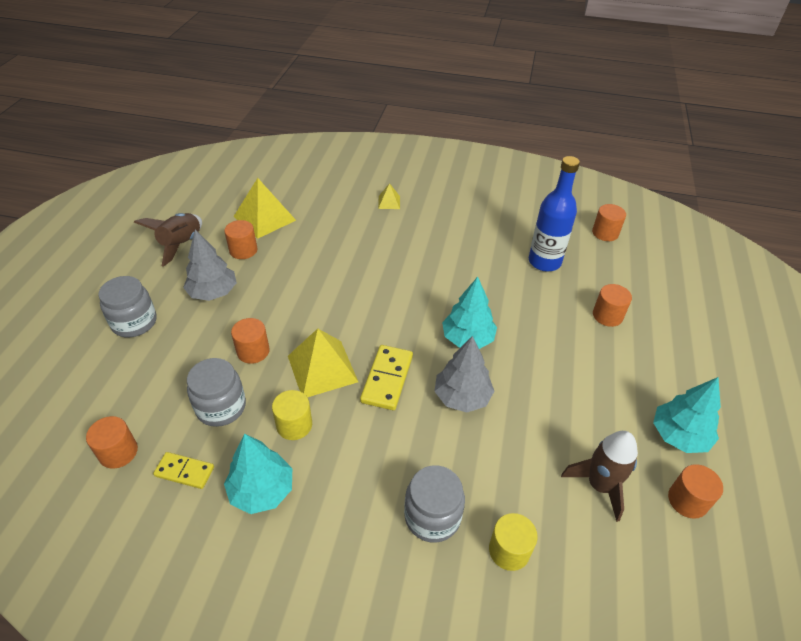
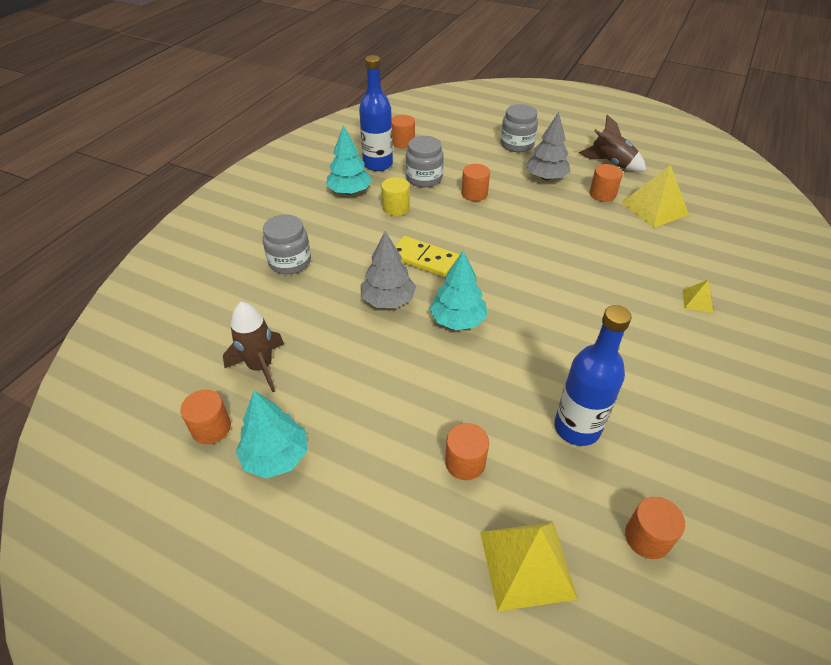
camera: 105 degrees right, 0 degrees up
(184, 471) = (378, 164): yellow domino -> blue bottle
(322, 368) = (446, 225): yellow pyramid -> yellow pyramid (527, 564)
(509, 550) = (243, 294): yellow cylinder -> none

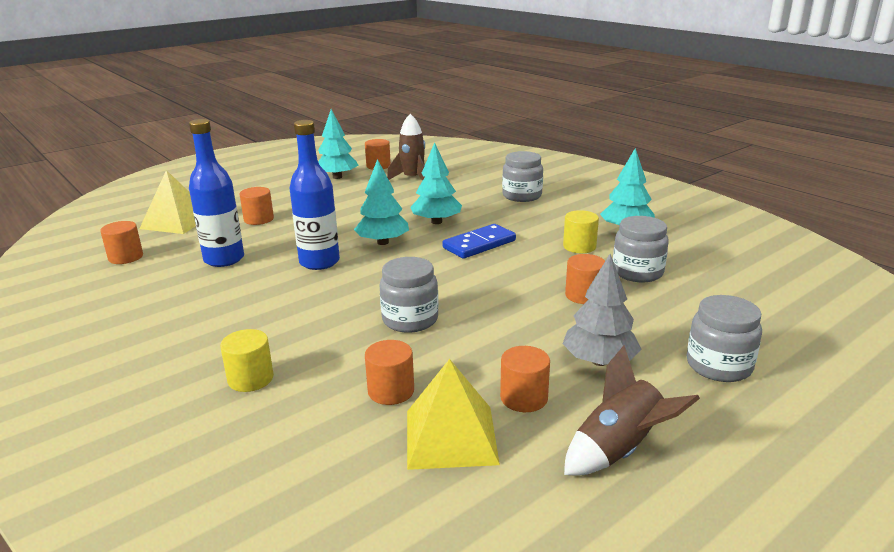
camera: 115 degrees right, 20 degrees down
(378, 164) = (684, 252): blue bottle -> blue bottle (319, 262)
(388, 300) = (436, 222): grey tree -> turquoise tree
(403, 142) = (743, 276): orange cylinder -> orange cylinder (391, 391)
(423, 259) = (479, 244): yellow domino -> blue domino
(568, 257) = (410, 319): none -> grey jar
(697, 301) = (250, 379): yellow pyramid -> yellow cylinder

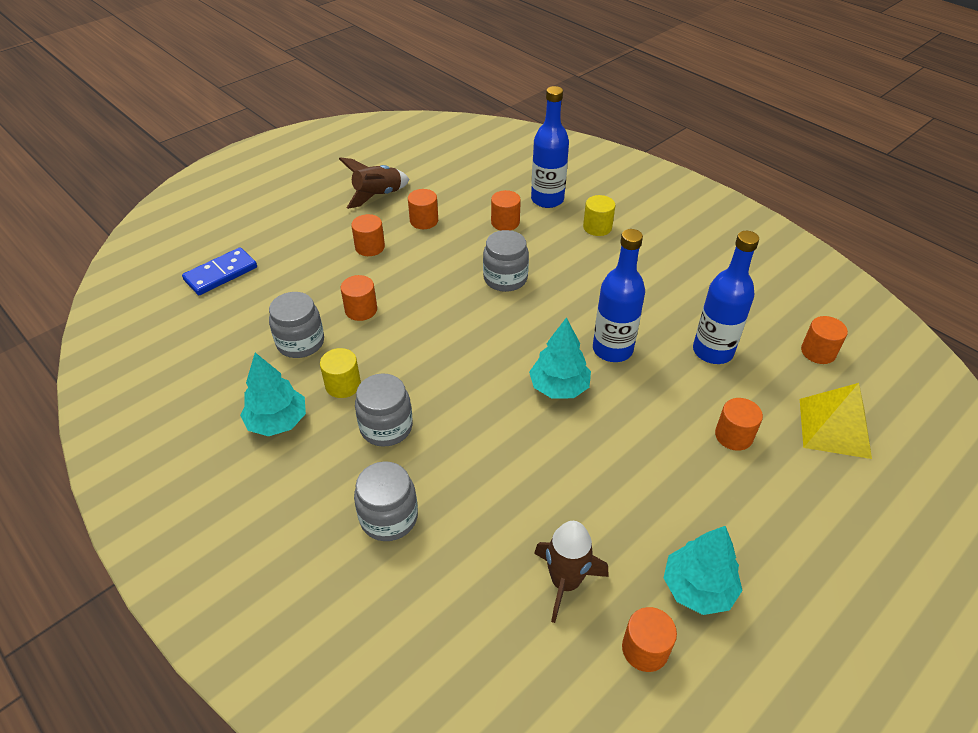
camera: 175 degrees right, 20 degrees up
(304, 430) = (547, 199): none -> blue bottle
(436, 222) = (505, 435): turquoise tree -> none
(450, 436) = (466, 199): yellow pyramid -> none
(479, 244) = (451, 386): blue domino -> blue domino (221, 274)
(599, 361) = (370, 247): grey tree -> orange cylinder
(719, 366) = (292, 246): grey jar -> grey jar (386, 427)

